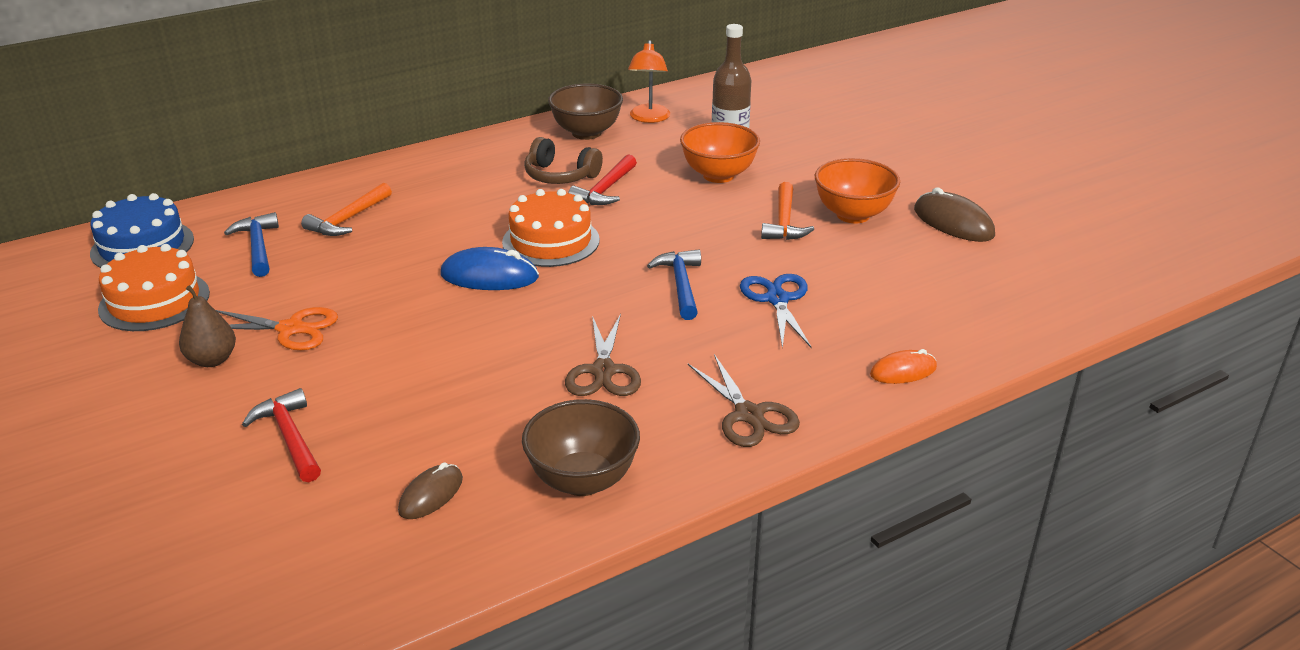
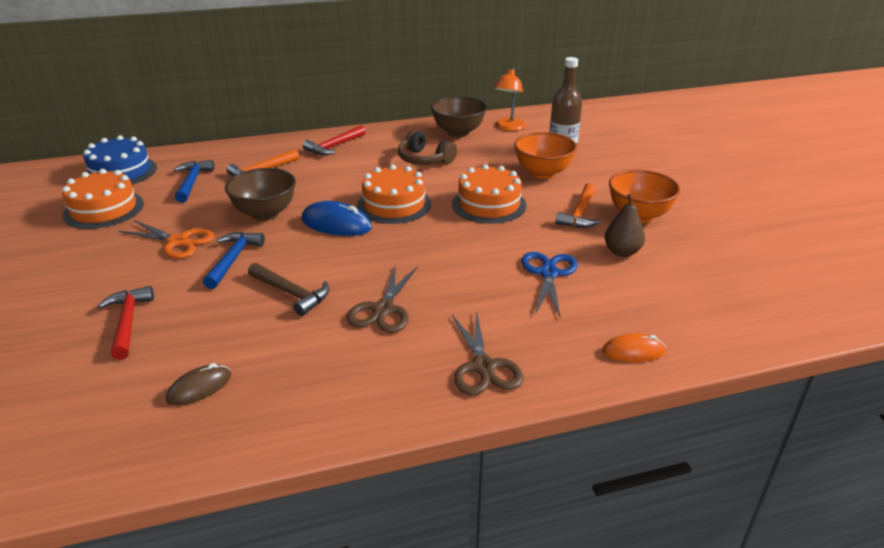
camera: 15 degrees right, 0 degrees up
(212, 360) = (113, 256): brown pear -> brown pear (622, 252)
(480, 370) = (292, 293): none -> brown hammer
(582, 480) = (321, 398): brown bowl -> brown bowl (265, 214)
(605, 190) = (452, 173): red hammer -> red hammer (334, 146)
(670, 225) = (489, 204): none -> orange cake
(681, 285) = (476, 251): blue hammer -> blue hammer (233, 259)
(953, 223) = (722, 233): brown mouse -> none

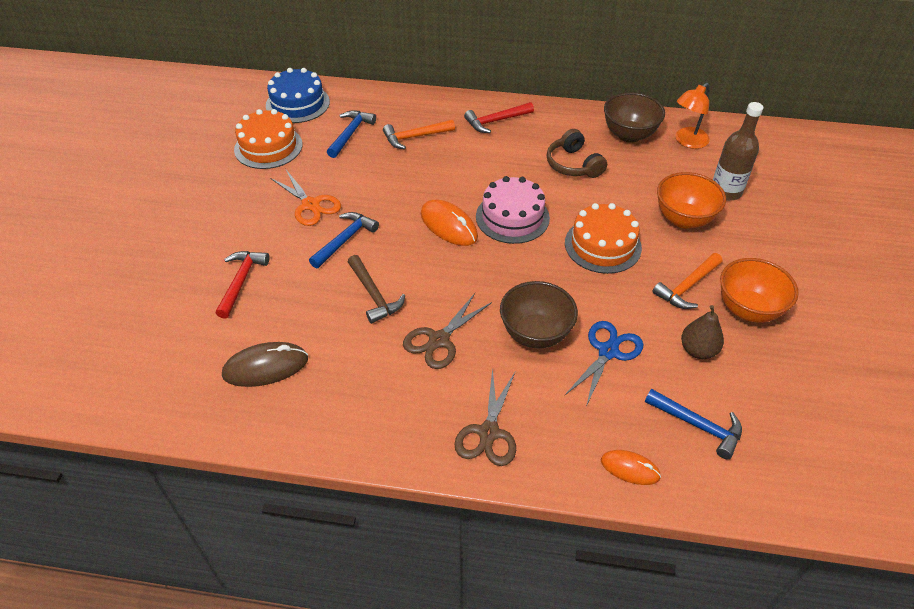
camera: 25 degrees right, 15 degrees up
(199, 388) = (265, 367): brown mouse -> brown mouse, size x1.57
(265, 214) = (394, 193): brown bowl -> brown bowl (535, 334)
(336, 224) = (448, 225): blue mouse -> orange mouse
(394, 204) = (512, 217): orange cake -> pink cake
(664, 302) = (698, 426): none -> blue hammer

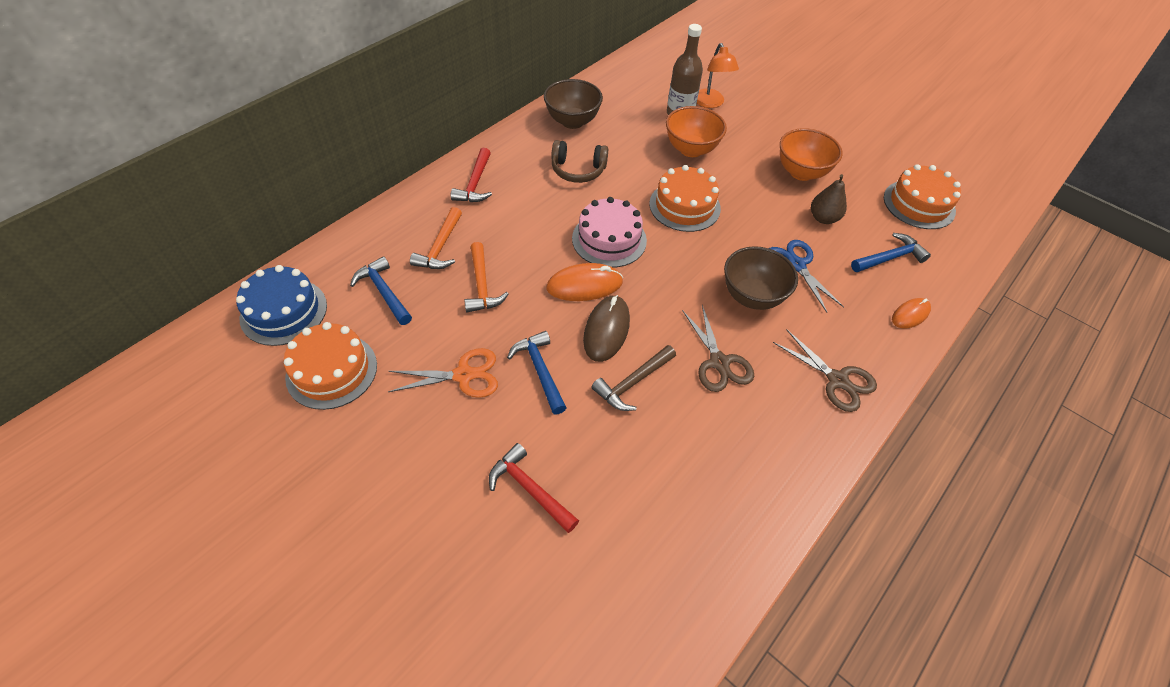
camera: 60 degrees left, 5 degrees up
(265, 367) = (668, 517): brown mouse -> brown mouse (606, 330)
(374, 295) = (632, 383): brown hammer -> brown hammer turned 135 degrees clockwise
(687, 141) = (609, 99): orange lamp -> orange lamp (710, 103)
(687, 287) = (760, 188): orange hammer -> orange hammer (482, 286)
(817, 428) = (919, 204): none -> orange cake

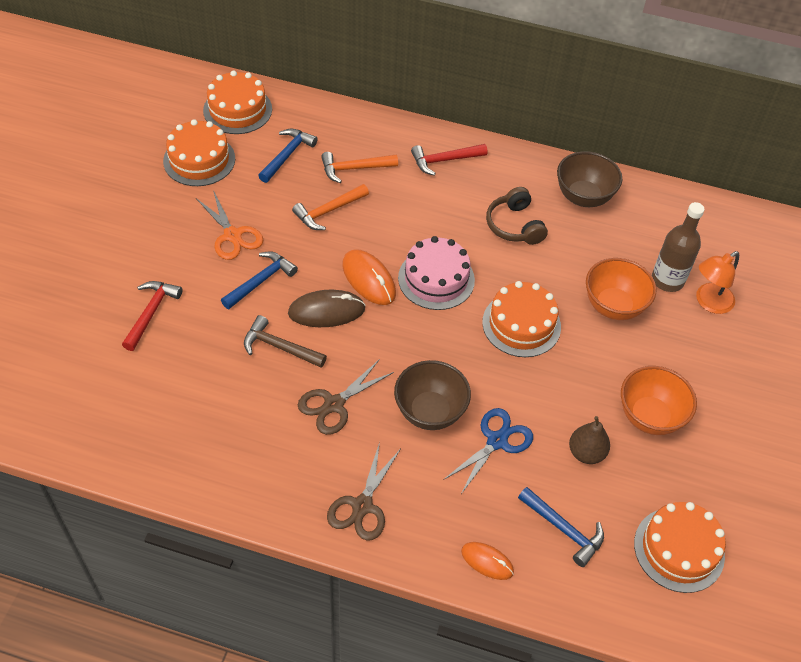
camera: 65 degrees right, 0 degrees up
(284, 311) = (237, 110): blue cake -> orange cake

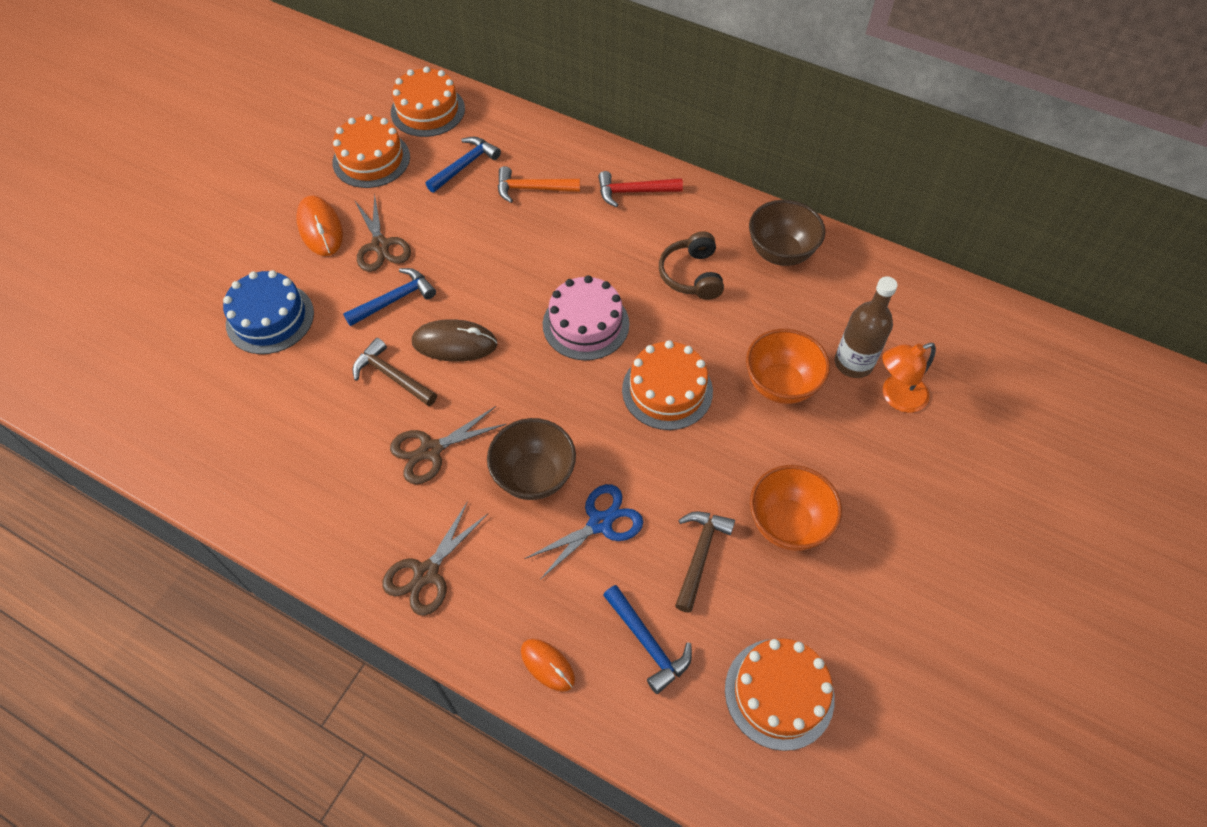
camera: 15 degrees right, 5 degrees up
(151, 313) = (270, 318): red hammer -> blue cake
(233, 235) = (380, 245): orange scissors -> brown scissors
(328, 211) = (490, 232): orange hammer -> none
(368, 279) = (511, 314): orange mouse -> orange mouse (320, 228)
(586, 453) = (700, 555): brown pear -> brown hammer

